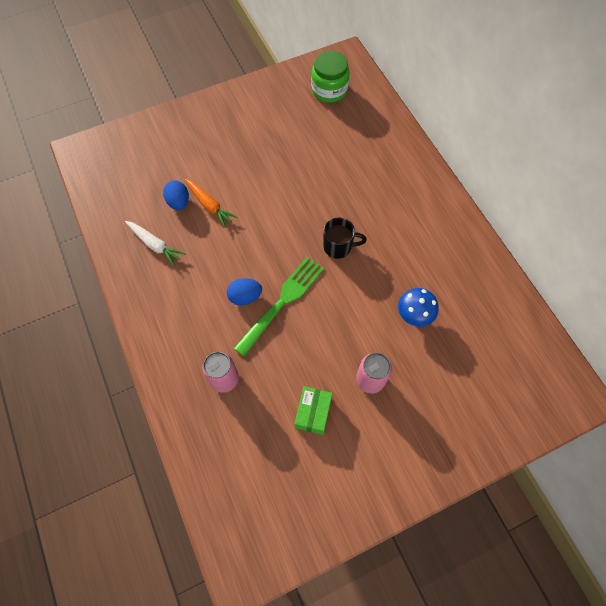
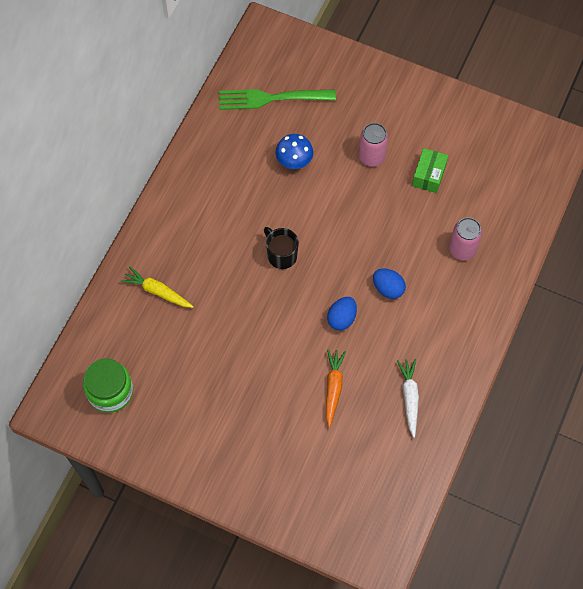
camera: 130 degrees left, 0 degrees up
(179, 202) = (353, 416): blue egg -> blue egg (341, 318)
(282, 303) = (368, 258): green fork -> green fork (272, 98)
(313, 413) = (429, 175): green box -> green box turned 45 degrees counterclockwise
(378, 155) = (157, 291): none -> yellow carrot

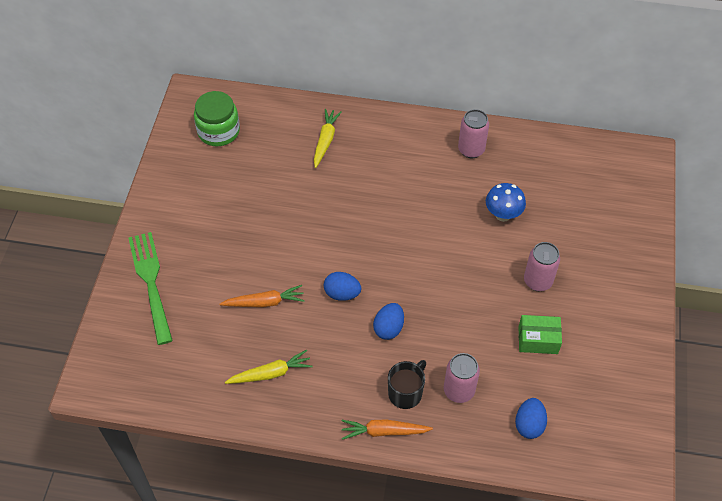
camera: 75 degrees right, 10 degrees down
(211, 166) = (471, 150): none -> pink can
(272, 98) = (568, 180): green fork -> green fork (151, 283)
(281, 255) = (395, 227): black mug -> black mug (406, 393)
(409, 397) = (271, 373): white carrot -> yellow carrot
(486, 318) = (384, 431): none -> orange carrot
(504, 207) = (529, 424): none -> blue egg

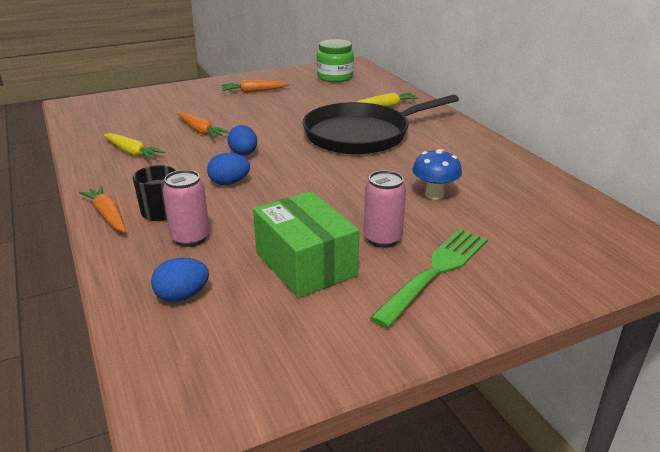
camera: 55 degrees right, 25 degrees down
(151, 283) = (177, 96): green fork -> green fork (435, 272)
(198, 215) = (254, 91): none -> orange carrot
(371, 194) = (361, 135): none -> black pan
(471, 150) = (480, 158): pink can -> none
(538, 340) = (305, 264): green box -> green box, size x1.71

